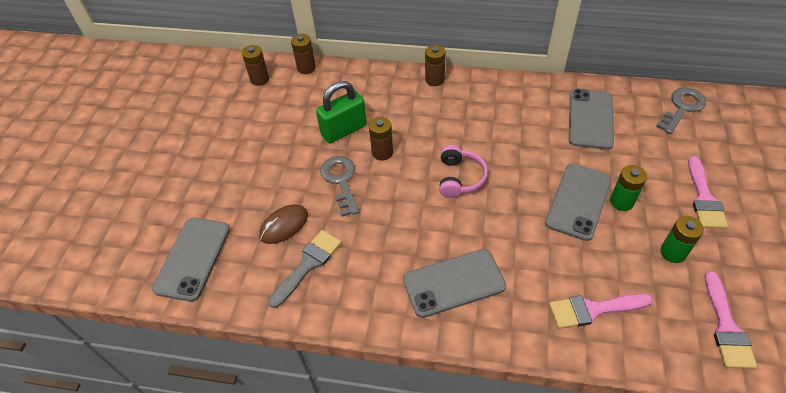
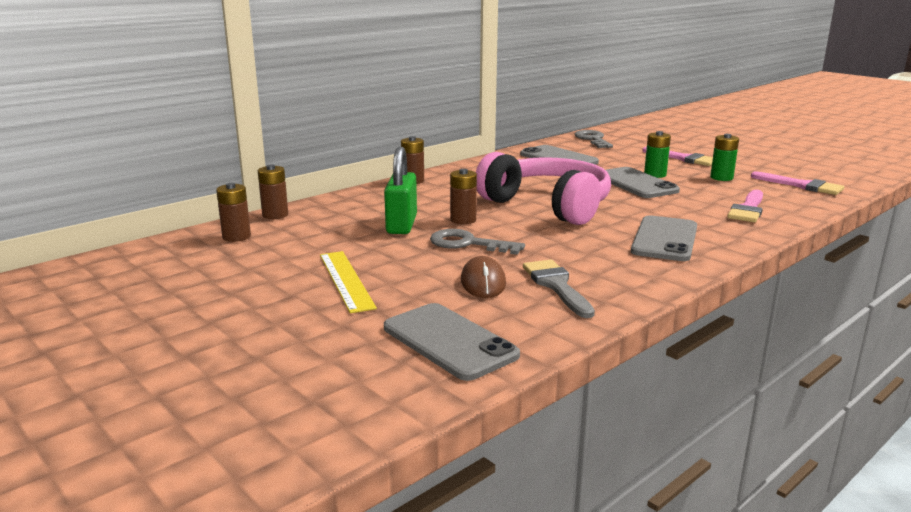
camera: 55 degrees left, 30 degrees down
(237, 164) = (345, 280): none -> yellow ruler
(460, 178) = (548, 205): pink headphones -> pink headphones, size x2.08

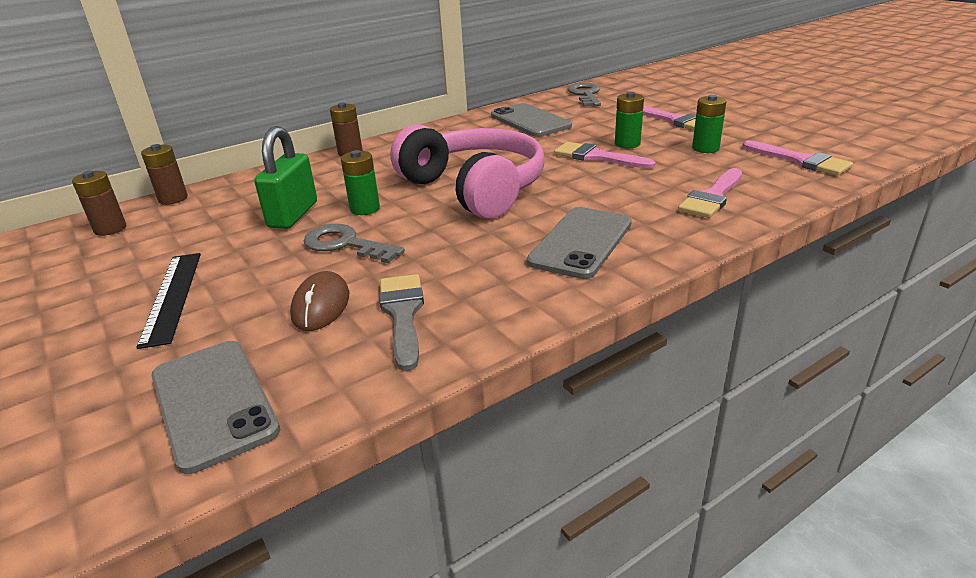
camera: 10 degrees right, 10 degrees up
(345, 280) = (172, 296): yellow ruler -> black ruler
(463, 220) = (365, 209): brown battery -> green battery
(636, 183) = (597, 157): grey phone -> pink brush

